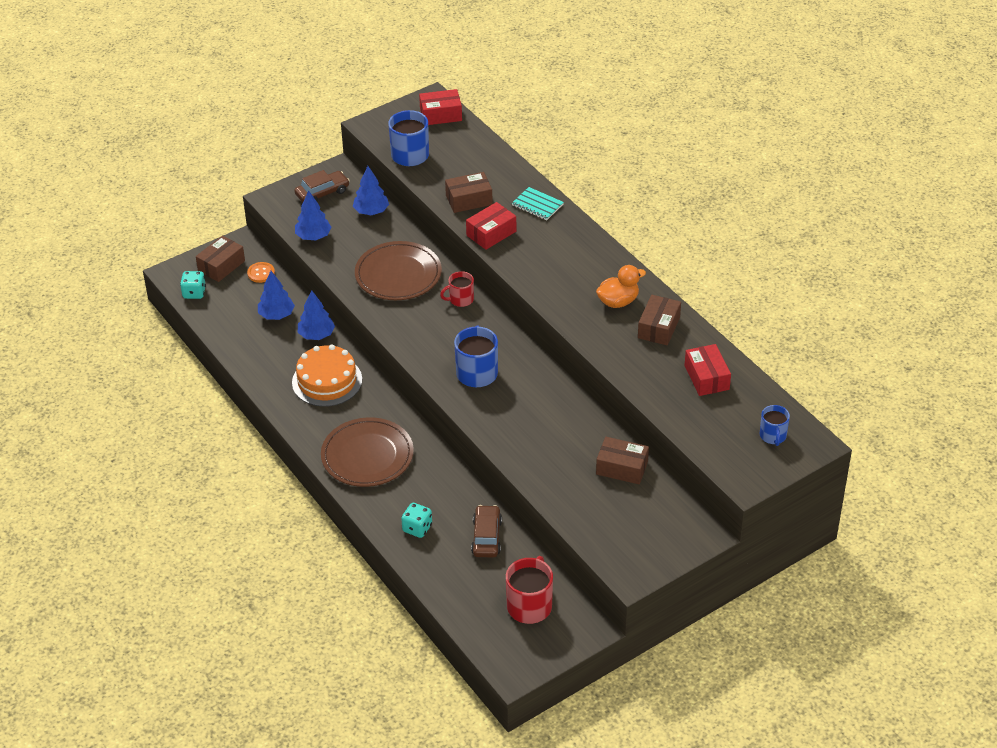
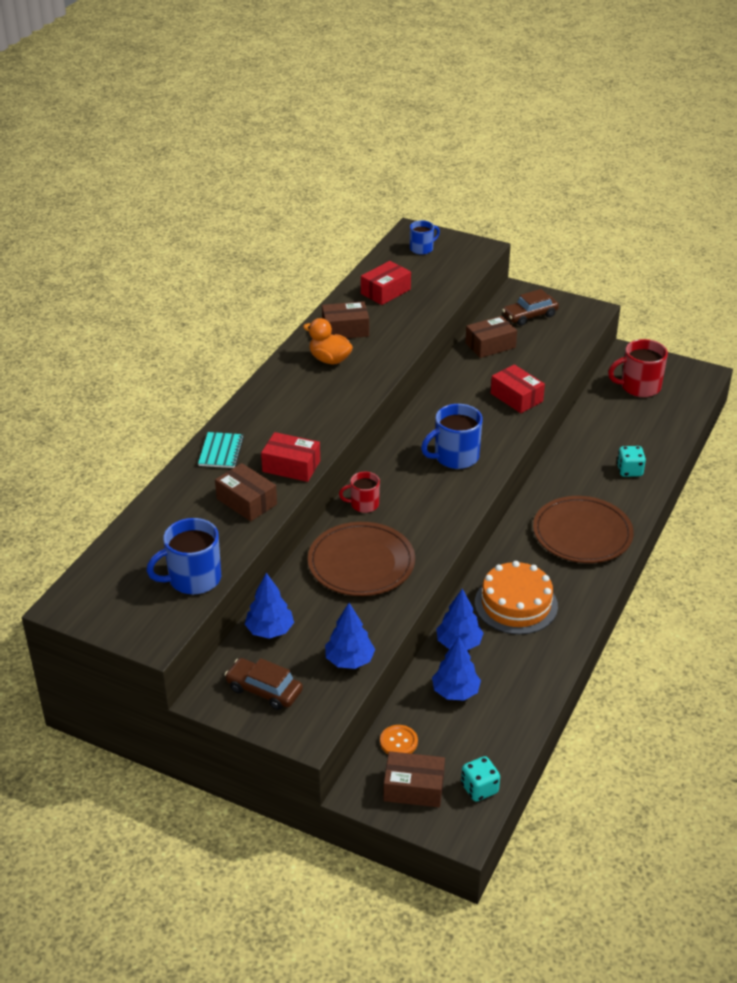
camera: 120 degrees left, 5 degrees down
(441, 115) = (96, 584): red box -> red box (516, 397)
(460, 299) = (363, 504): red mug -> red mug turned 135 degrees clockwise
(486, 537) = (598, 430): brown car -> brown car (530, 315)
(622, 468) = (490, 345): brown box -> brown box turned 75 degrees clockwise

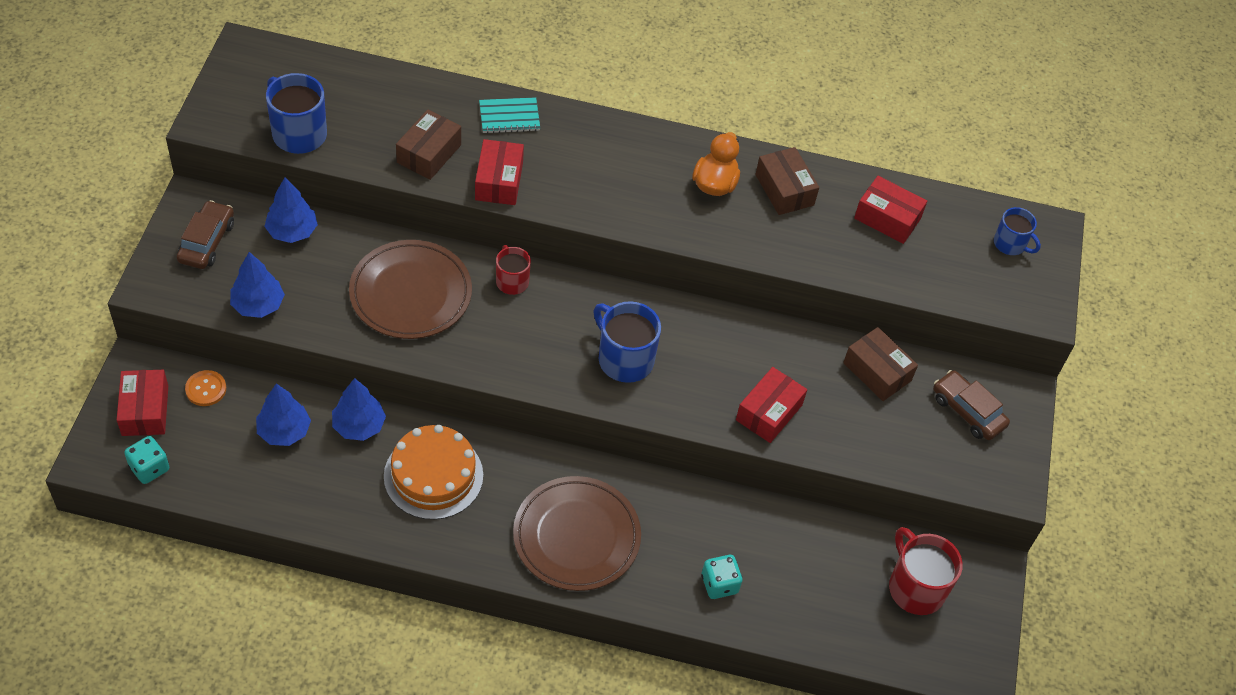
camera: 70 degrees right, 15 degrees up
(413, 788) = (145, 410): brown box -> red box

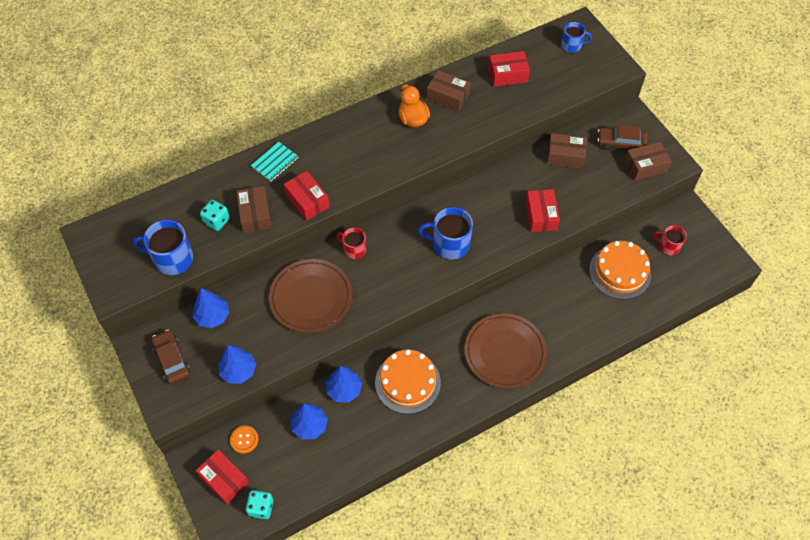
camera: 35 degrees left, 5 degrees up
(719, 584) = (589, 318): turquoise dice -> turquoise dice (216, 221)
(818, 565) = (620, 272): none -> orange cake
(915, 588) = (668, 246): red mug -> red mug, size x0.61
(969, 461) = (645, 166): none -> brown box

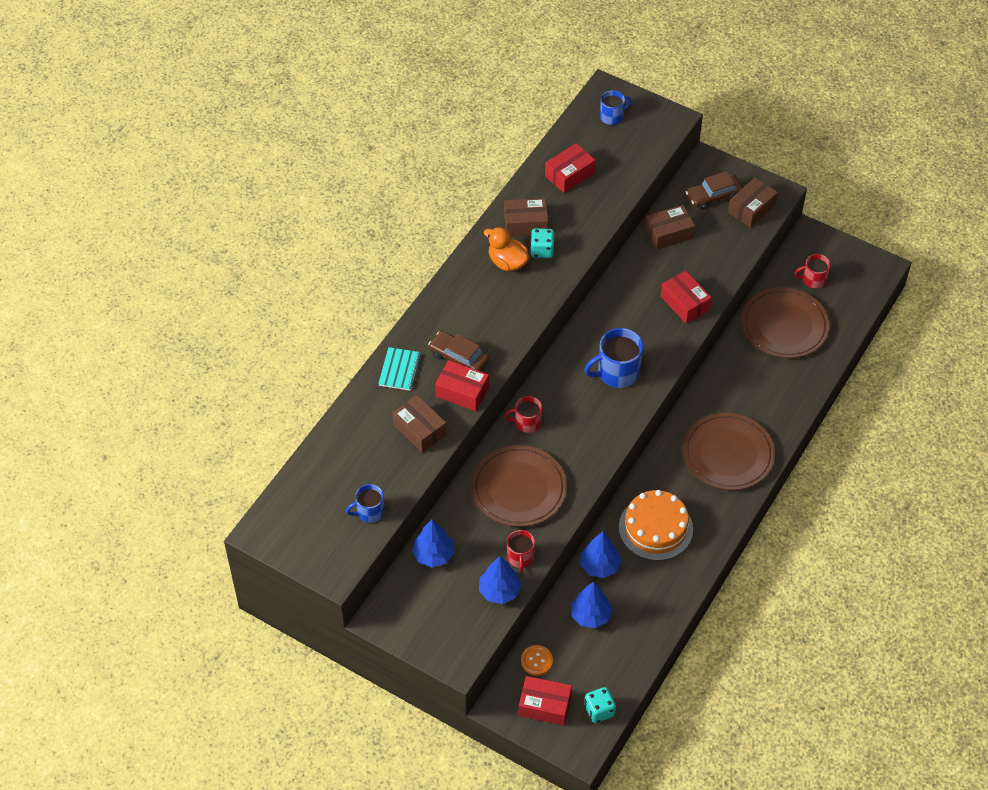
camera: 30 degrees left, 5 degrees down
(172, 259) = (369, 512): blue mug -> blue mug, size x0.61
(172, 360) = (425, 615): brown car -> brown car (459, 358)
(216, 221) = (385, 455): turquoise dice -> turquoise dice (542, 250)
(273, 353) = (520, 557): none -> red mug
(620, 272) = (784, 326): orange cake -> brown plate

